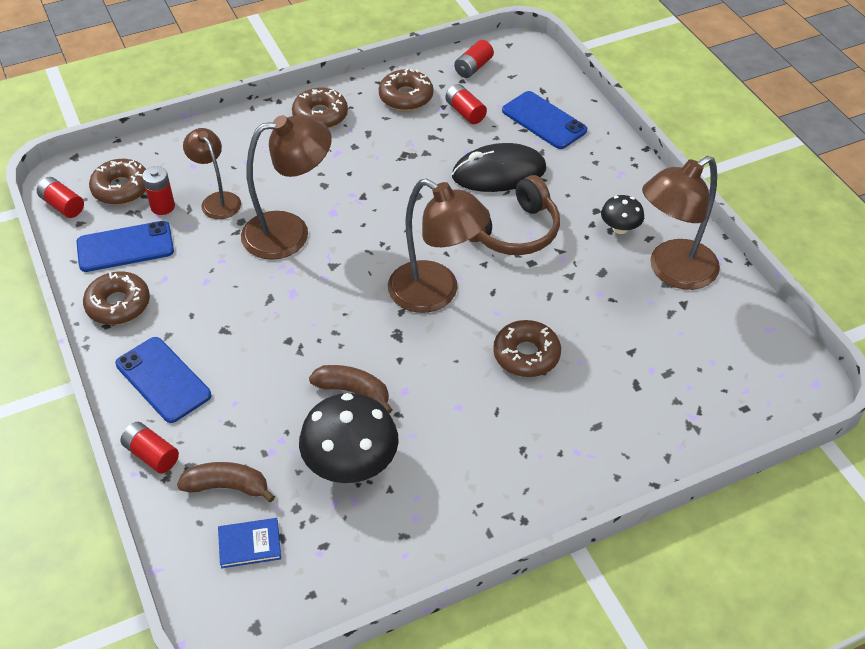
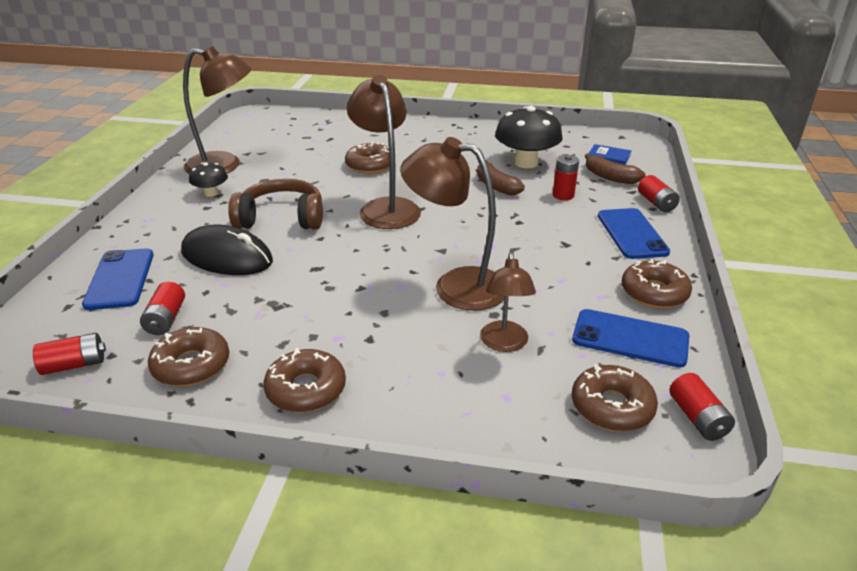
camera: 145 degrees left, 15 degrees down
(162, 207) = (569, 363): red battery -> red battery (563, 195)

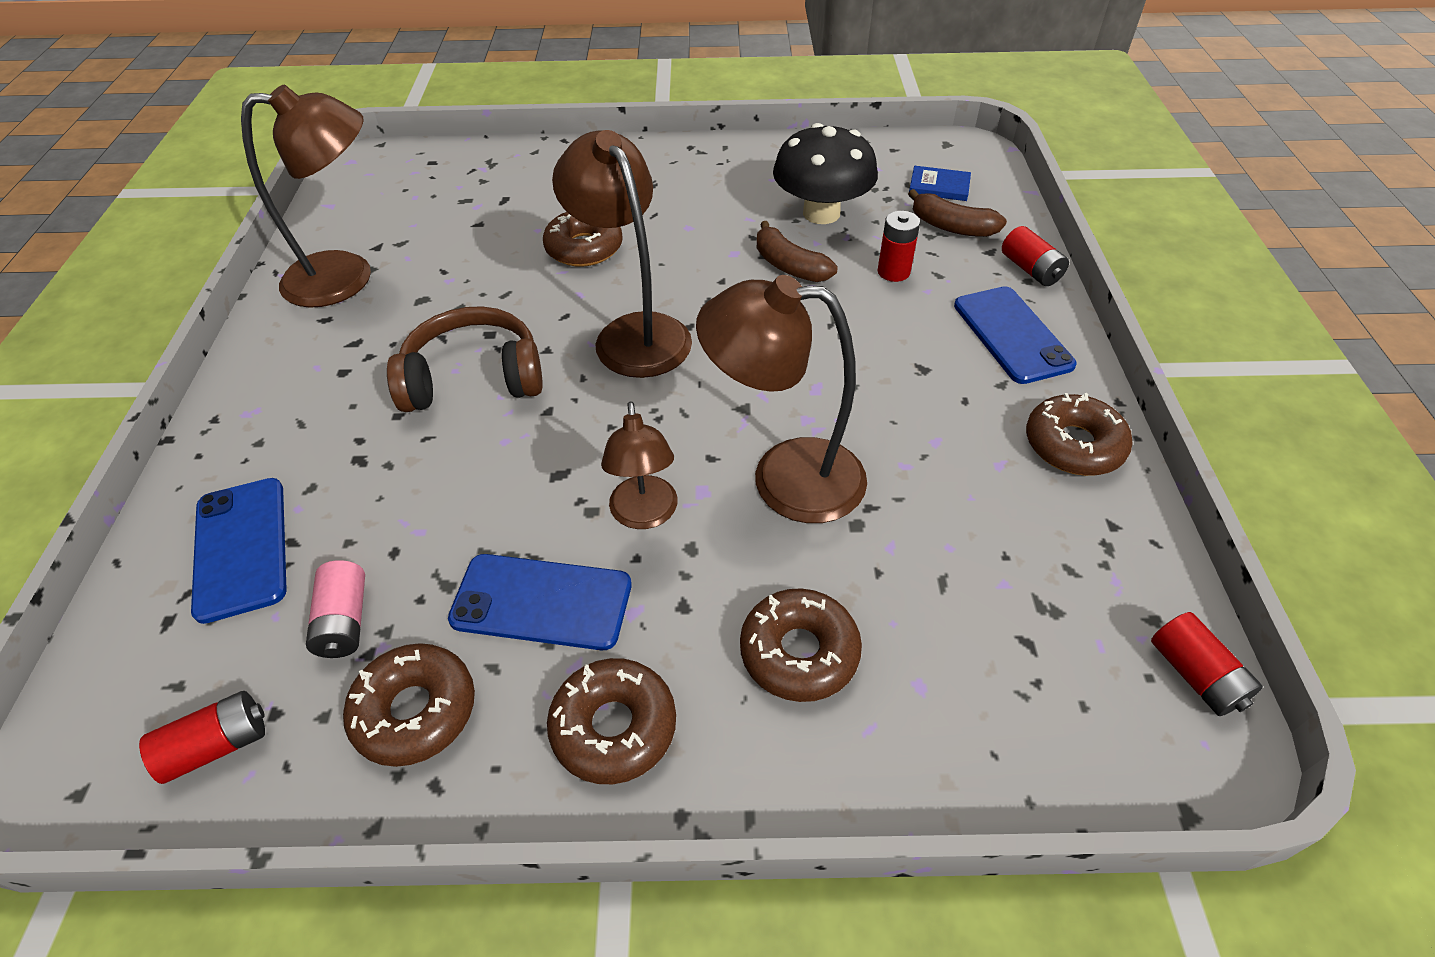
camera: 10 degrees left, 15 degrees up
(166, 319) = (344, 621): red battery -> pink battery
(211, 193) = (342, 340): black mushroom -> none
(227, 257) = (407, 472): black mouse -> none
(504, 344) = (887, 581): brown lamp -> brown lamp (644, 515)
(612, 407) = (1073, 676): brown donut -> brown donut (799, 652)
(630, 338) = (1063, 540): blue phone -> blue phone (542, 602)

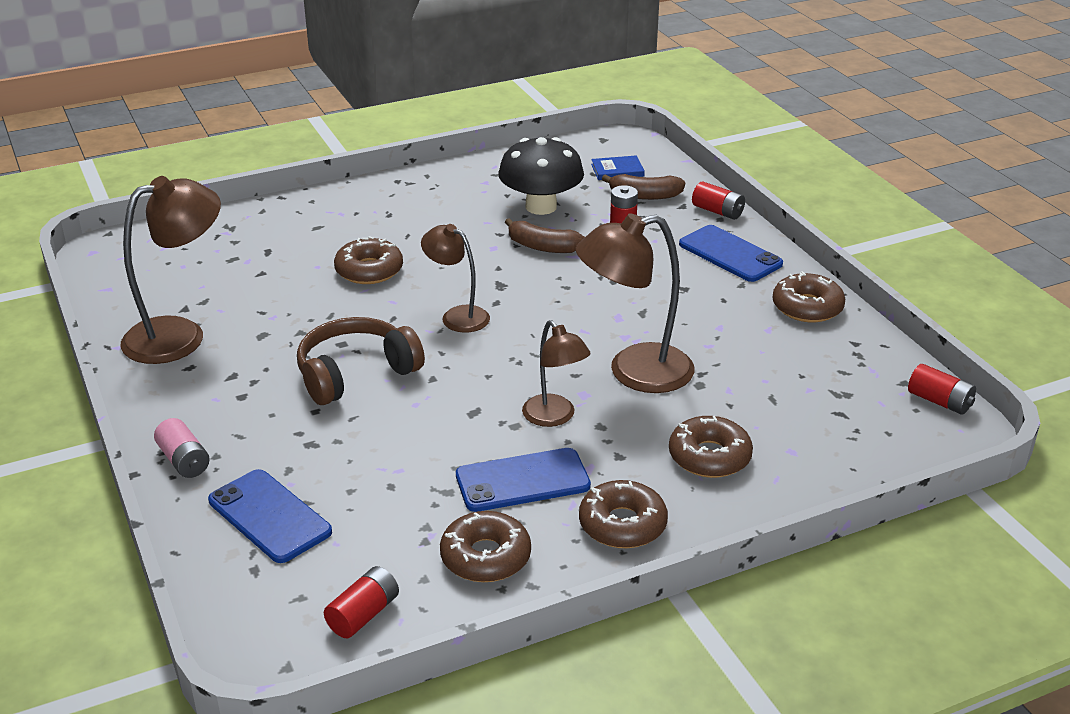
camera: 25 degrees left, 15 degrees down
(344, 621) = (391, 530): pink battery -> pink battery (184, 460)
(634, 333) = (457, 316): brown lamp -> brown lamp, size x0.60

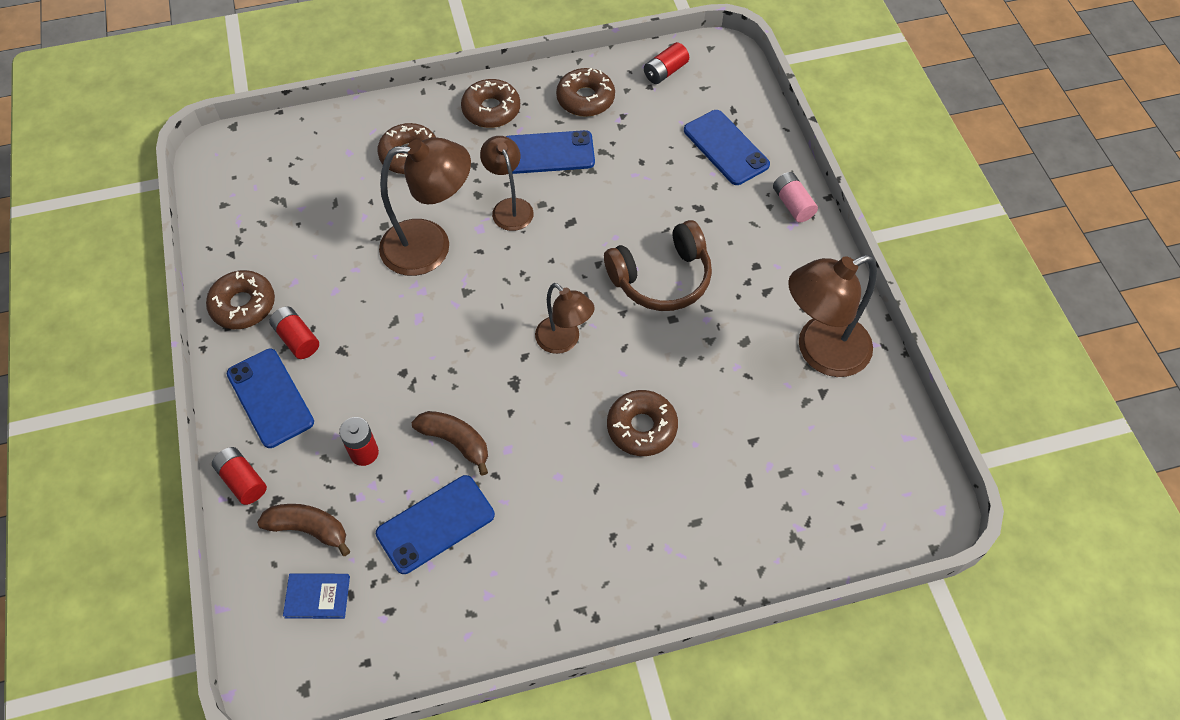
camera: 170 degrees left, 25 degrees up
(541, 207) = (435, 524): black mushroom -> blue phone
(939, 401) = (210, 181): red battery -> red battery (297, 339)

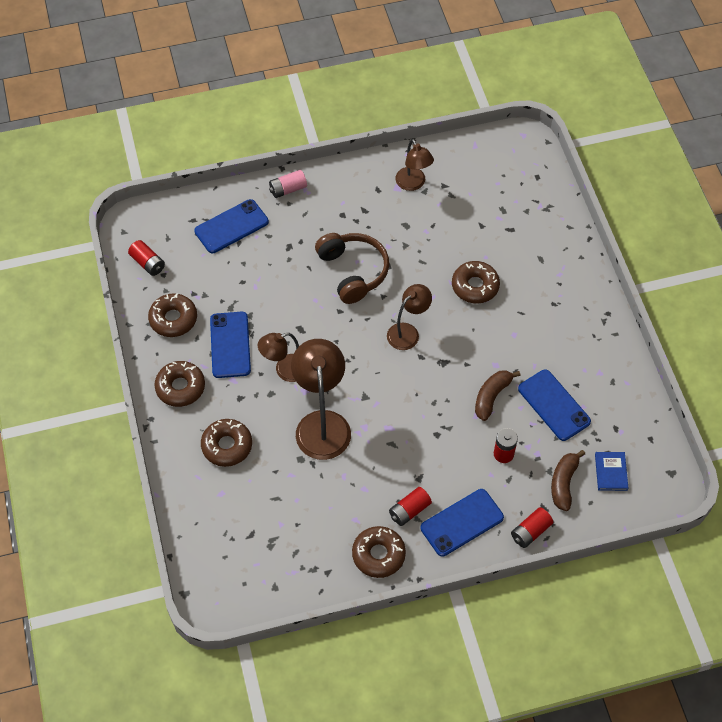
camera: 90 degrees left, 0 degrees up
(820, 352) = (413, 184): brown lamp -> brown lamp, size x0.60

